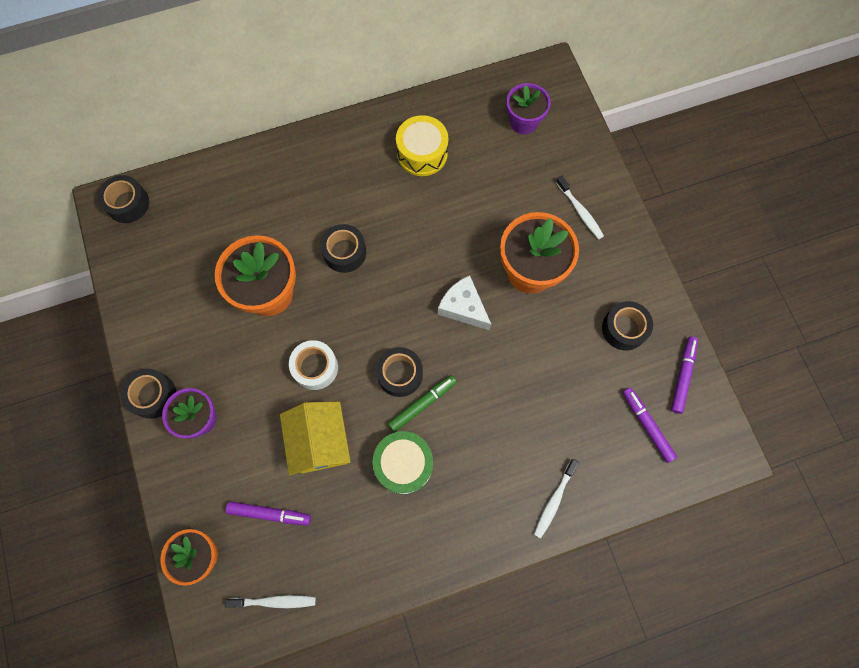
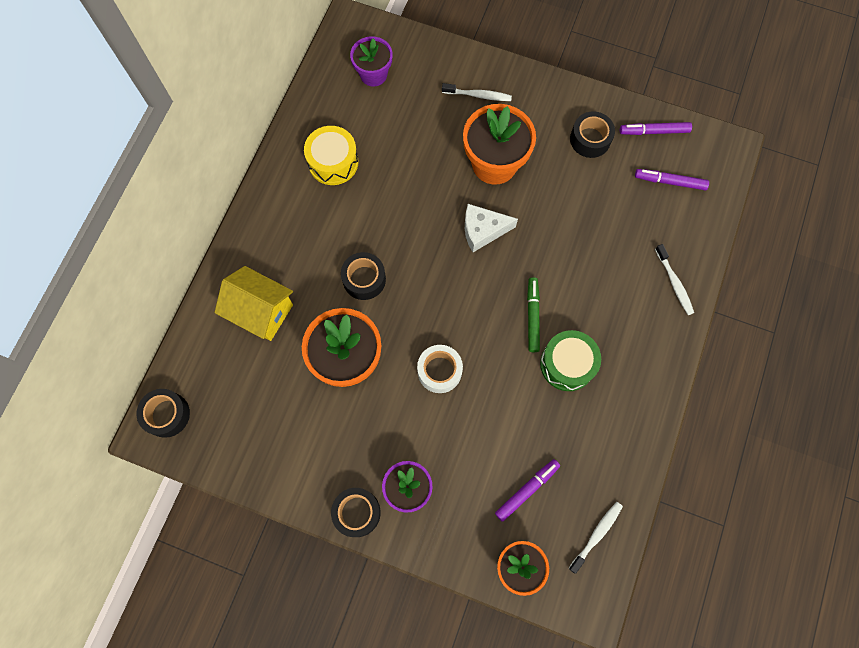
camera: 50 degrees left, 0 degrees up
(320, 442) = (502, 411): yellow house -> yellow house (261, 311)
(400, 374) = (496, 314): black tape -> none
(682, 376) = (654, 131): purple marker -> purple marker turned 60 degrees counterclockwise

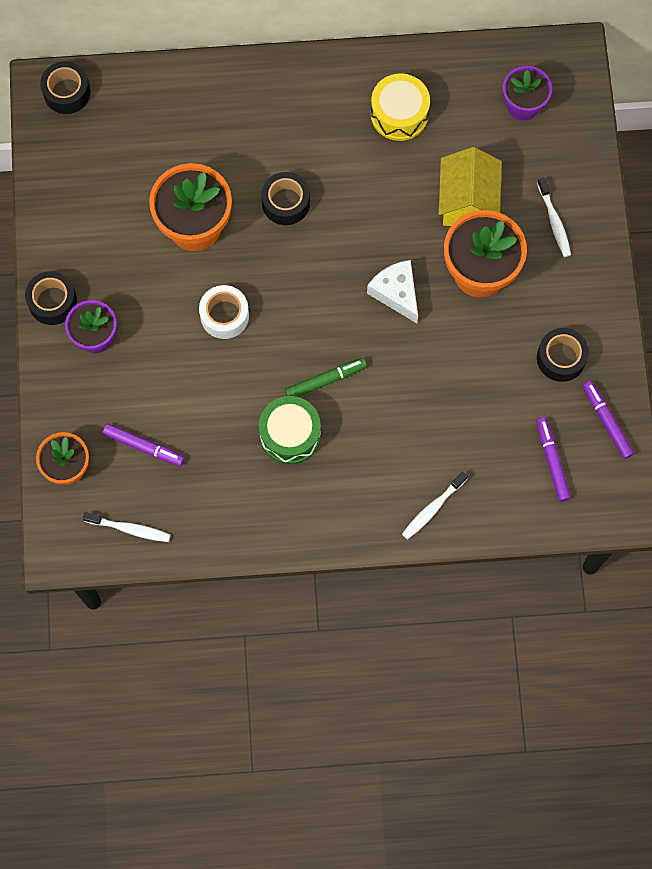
camera: 65 degrees right, 0 degrees up
(261, 311) = (206, 124): yellow house -> yellow house (467, 202)

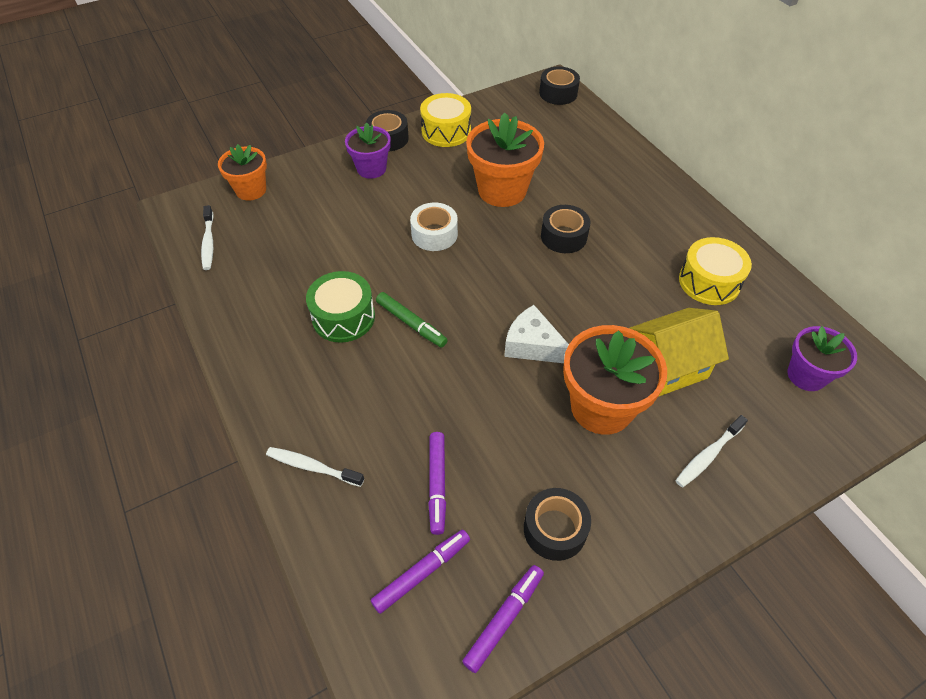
camera: 65 degrees right, 20 degrees down
(72, 238) = (446, 131): none -> yellow drum
(144, 446) = (288, 226): purple marker -> purple marker (437, 484)
(396, 293) = (532, 345): white cheese -> white cheese turned 90 degrees counterclockwise

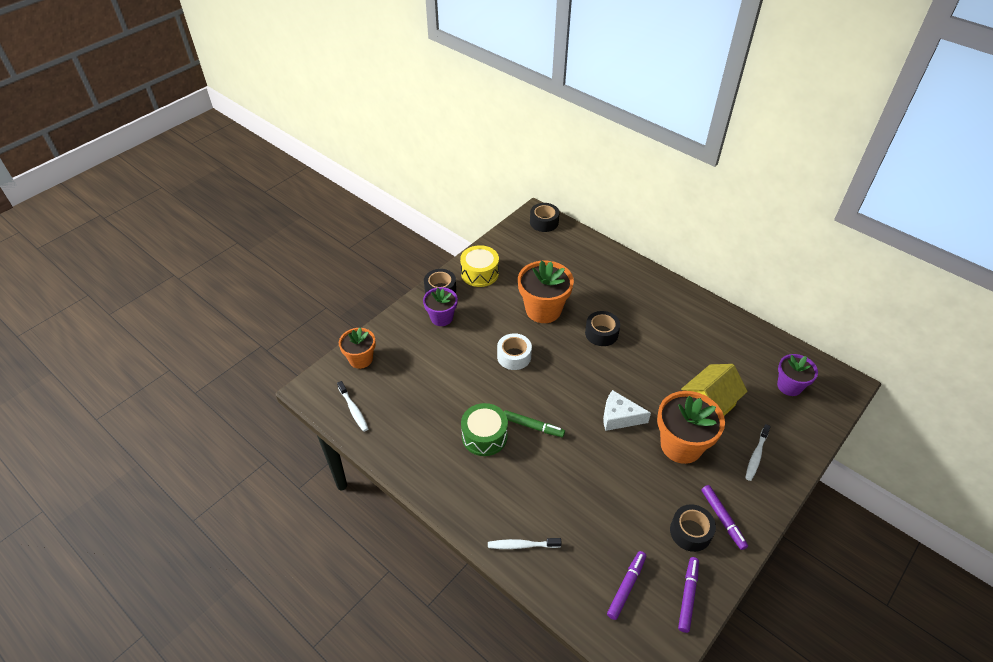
camera: 20 degrees left, 5 degrees down
(437, 484) = (607, 529): purple marker -> purple marker (723, 519)
(709, 282) = (707, 340): yellow drum -> none

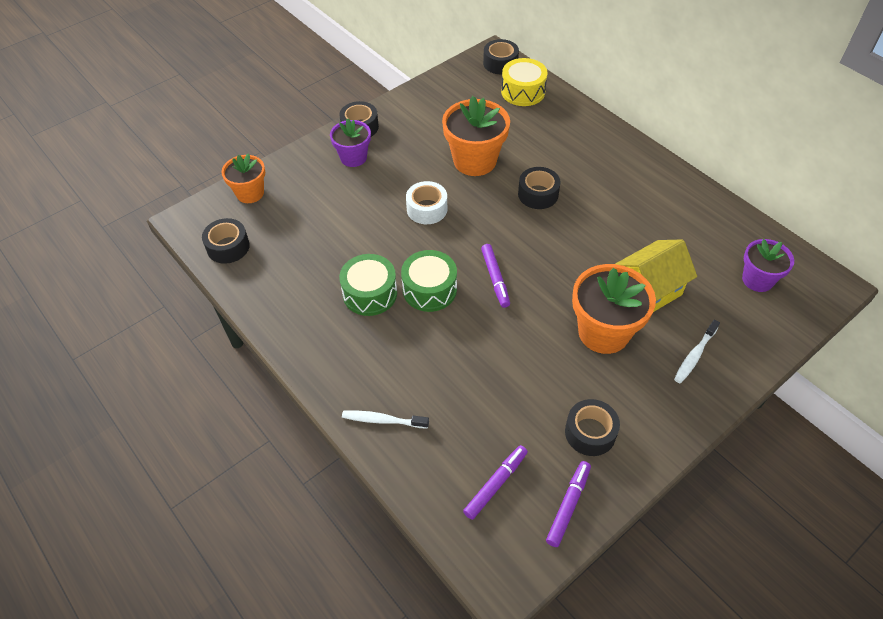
camera: 10 degrees right, 5 degrees up
(353, 409) = (228, 247): white toothbrush -> black tape
(480, 273) = (410, 113): yellow drum -> yellow drum (523, 91)
(533, 426) = (429, 289): green marker -> green drum
(619, 417) = (535, 291): white cheese -> none
(723, 519) = (634, 423): purple marker -> purple marker (495, 278)

